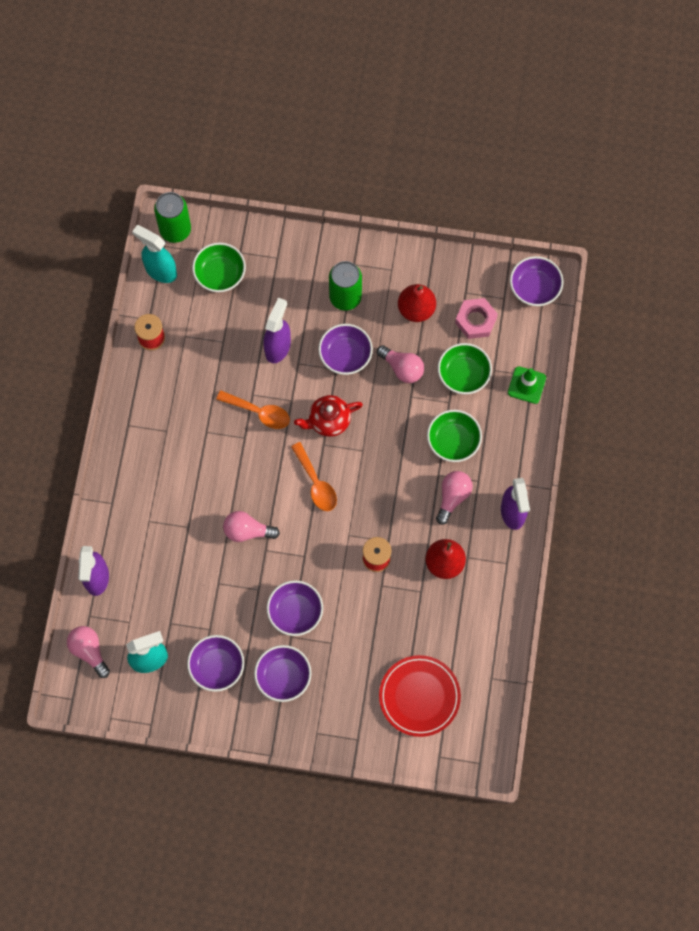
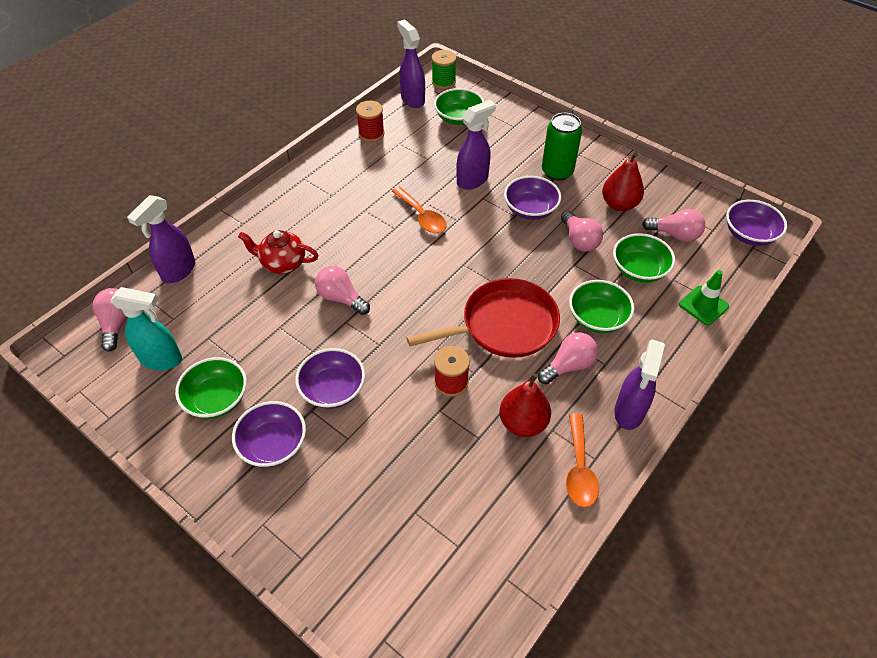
camera: 30 degrees right, 20 degrees down
(160, 271) = (412, 99): turquoise spray bottle -> purple spray bottle
(175, 230) = (443, 82): green can -> green spool
(217, 666) = (217, 399): purple bowl -> green bowl
(316, 483) = (435, 290): orange spoon -> orange spoon (579, 468)
(328, 421) = (481, 249): red teapot -> red teapot (282, 263)
(387, 486) = (504, 325): none -> red pan
(419, 696) = (406, 550): red plate -> none
(476, 320) = (674, 235): pink nut -> pink light bulb

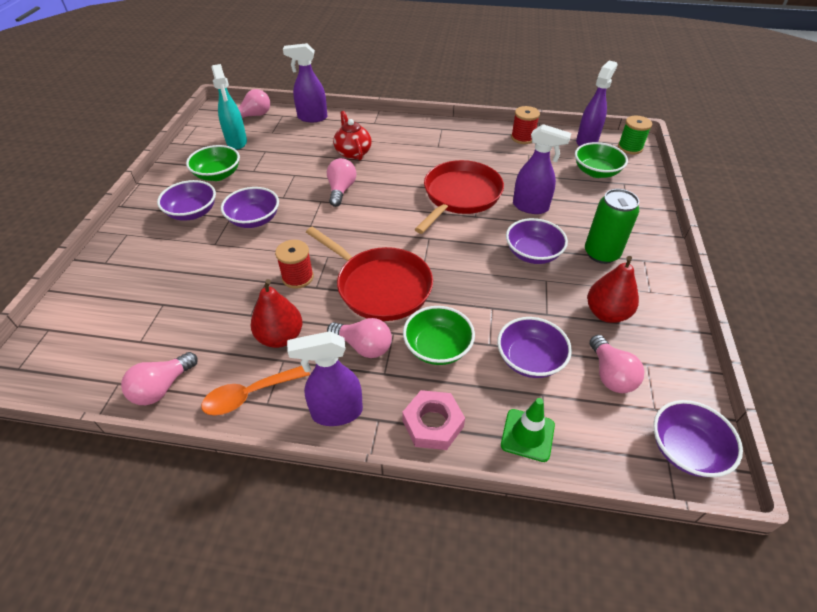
camera: 60 degrees right, 5 degrees down
(422, 216) = (460, 196): orange spoon -> red pan
(579, 240) = (526, 300): pink light bulb -> pink light bulb (162, 387)
(639, 270) = (529, 360): green bowl -> purple bowl
(669, 354) = (433, 424): none -> pink nut

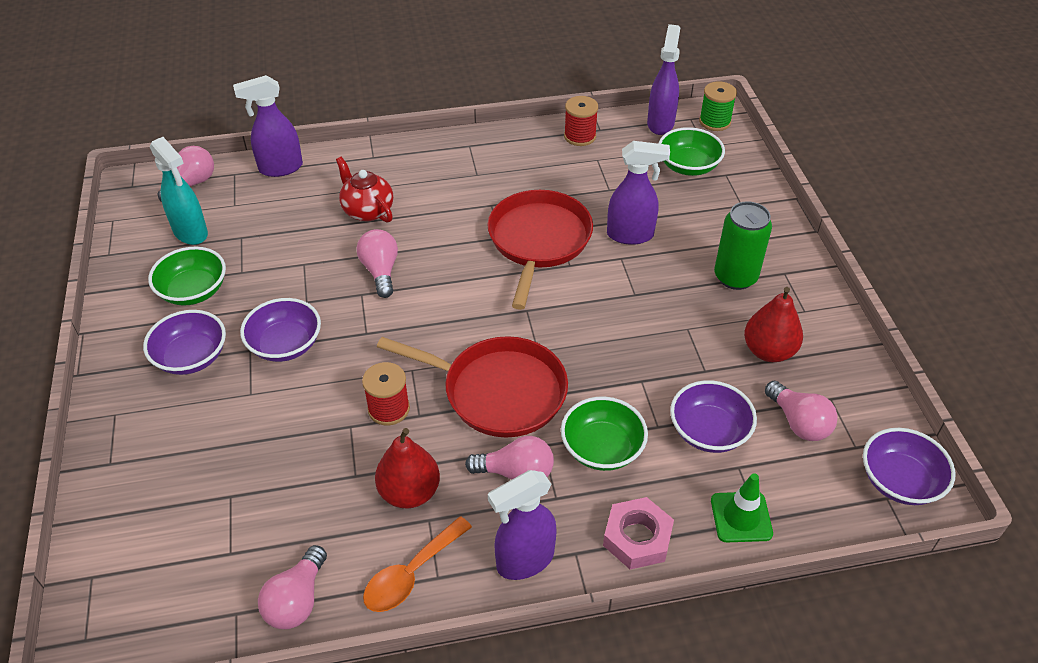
camera: 20 degrees left, 0 degrees up
(532, 253) = (658, 298): purple bowl -> none

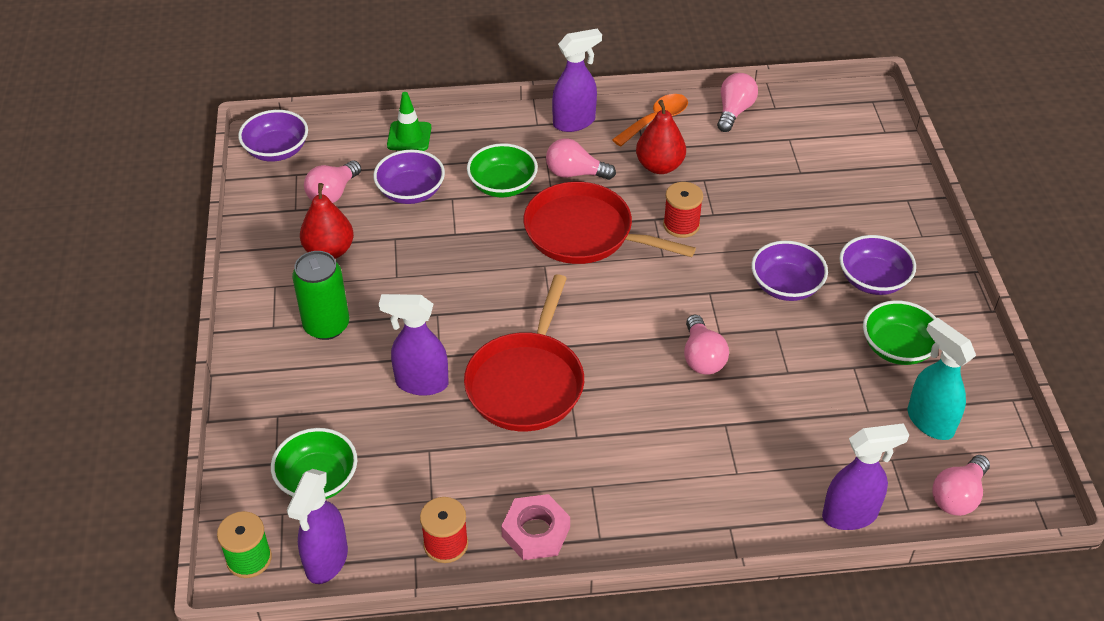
camera: 175 degrees left, 0 degrees up
(367, 210) = (726, 439): red teapot -> none
(637, 538) = (490, 129): pink nut -> pink nut (536, 532)
(798, 422) = (333, 193): pink light bulb -> pink light bulb turned 120 degrees counterclockwise

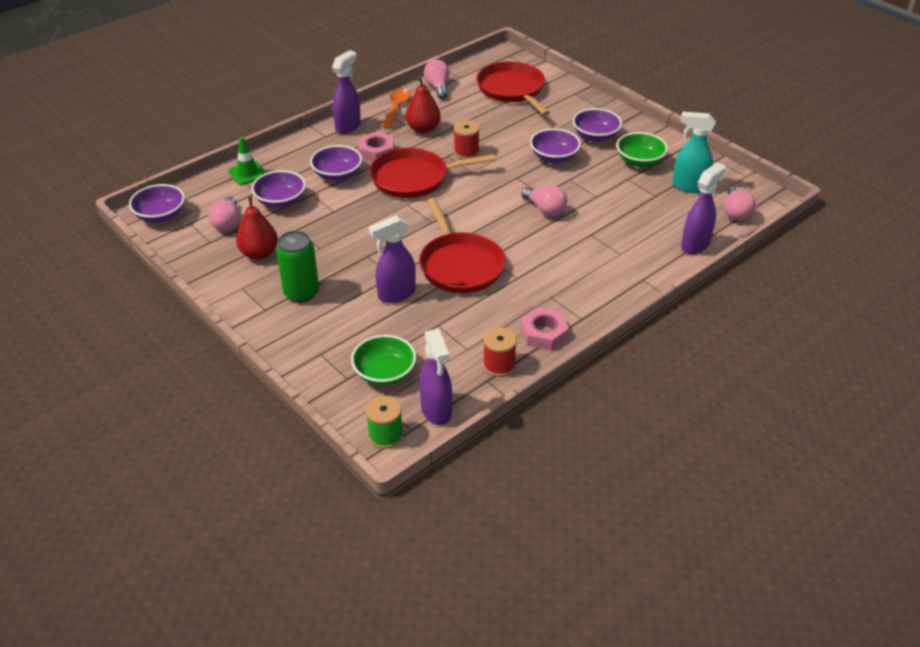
camera: 35 degrees left, 5 degrees down
(502, 185) = (337, 175): green bowl -> purple bowl
(575, 173) = (376, 152): pink light bulb -> pink nut
(827, 157) = (512, 90): none -> red pan

